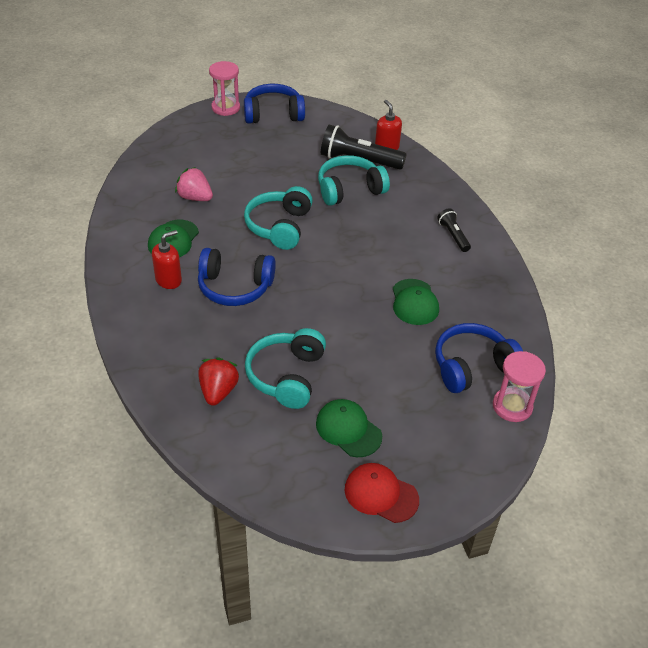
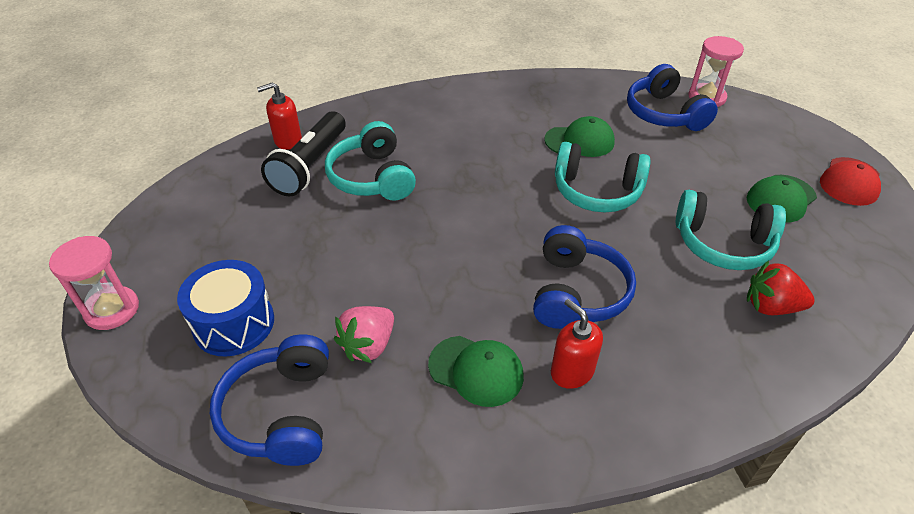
camera: 85 degrees left, 0 degrees up
(214, 148) = (234, 323): none -> blue drum
(273, 114) = (159, 248): blue headphones -> blue headphones (281, 412)
(279, 226) = (447, 245): turquoise headphones -> turquoise headphones (597, 191)
(453, 236) = (467, 106): black flashlight -> none

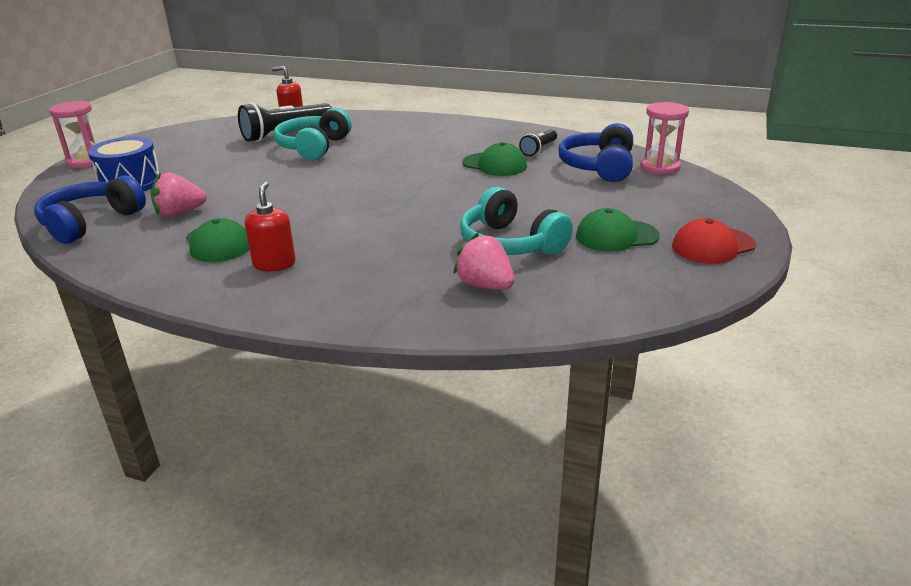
camera: 35 degrees right, 15 degrees down
(576, 292) = (347, 232): blue headphones -> none
(589, 106) = (539, 149): none -> black flashlight
(597, 191) = (458, 191): turquoise headphones -> none
(771, 306) = (485, 286): red strawberry -> pink strawberry

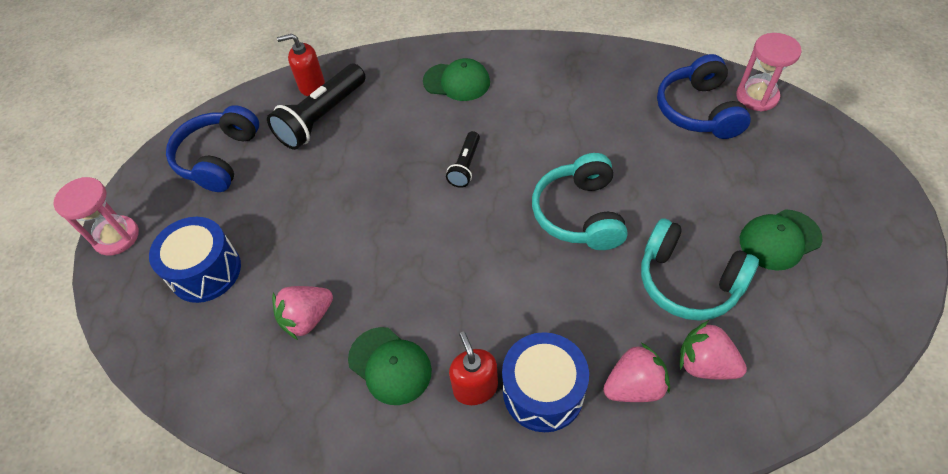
camera: 15 degrees left, 25 degrees up
(91, 223) = (216, 366): blue headphones -> blue headphones (219, 158)
(314, 147) = (373, 140): turquoise headphones -> turquoise headphones (580, 214)
(328, 275) = (543, 391): none -> blue drum
(409, 286) = (634, 386): none -> pink strawberry
(495, 165) = (592, 131): green cap -> green cap (457, 82)
(539, 149) = (620, 88): black flashlight -> black flashlight (465, 166)
(712, 246) = (872, 233): red cap -> none

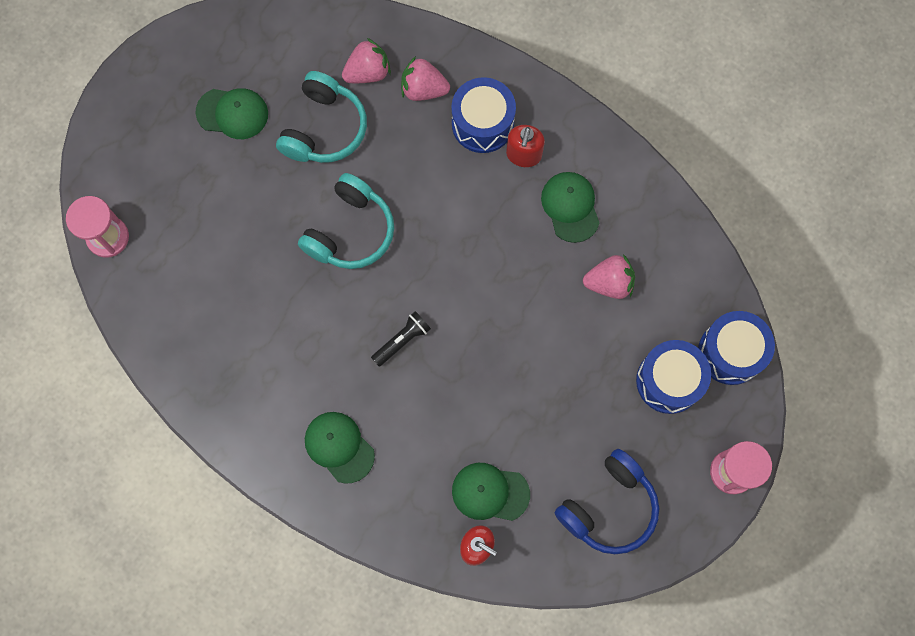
camera: 150 degrees left, 20 degrees up
(151, 330) = (730, 352): none -> blue drum
(322, 117) = (490, 492): black flashlight -> green cap
(688, 281) = (324, 128): turquoise headphones -> turquoise headphones turned 45 degrees clockwise
(698, 110) = (168, 258): blue headphones -> none
(705, 364) = (368, 72): pink strawberry -> pink strawberry turned 90 degrees counterclockwise

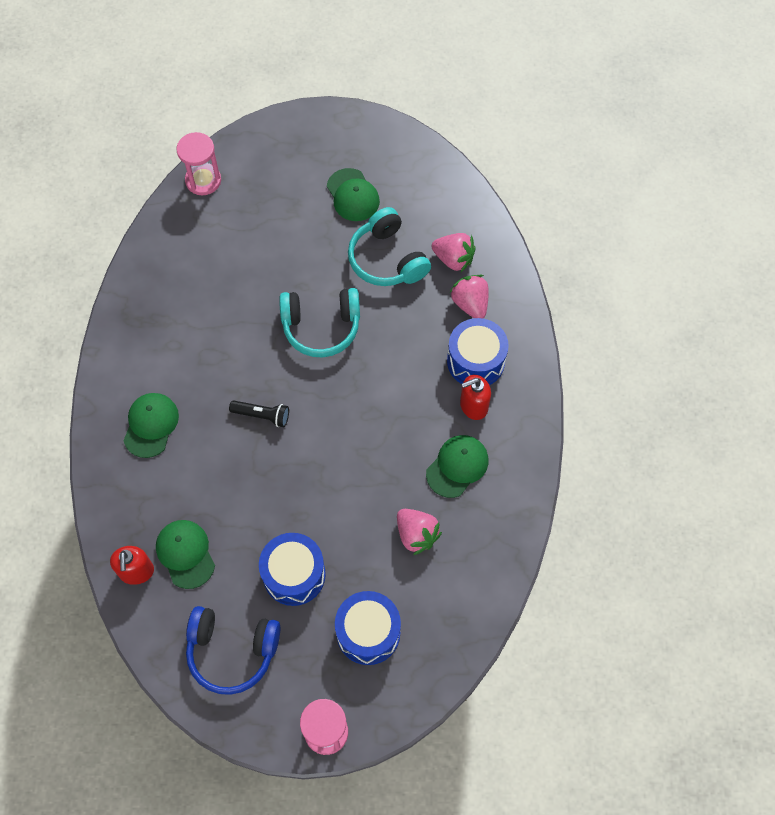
camera: 55 degrees right, 10 degrees down
(324, 128) = (387, 259): turquoise headphones -> turquoise headphones turned 75 degrees clockwise
(730, 352) = (427, 667): blue drum -> blue drum (294, 575)

